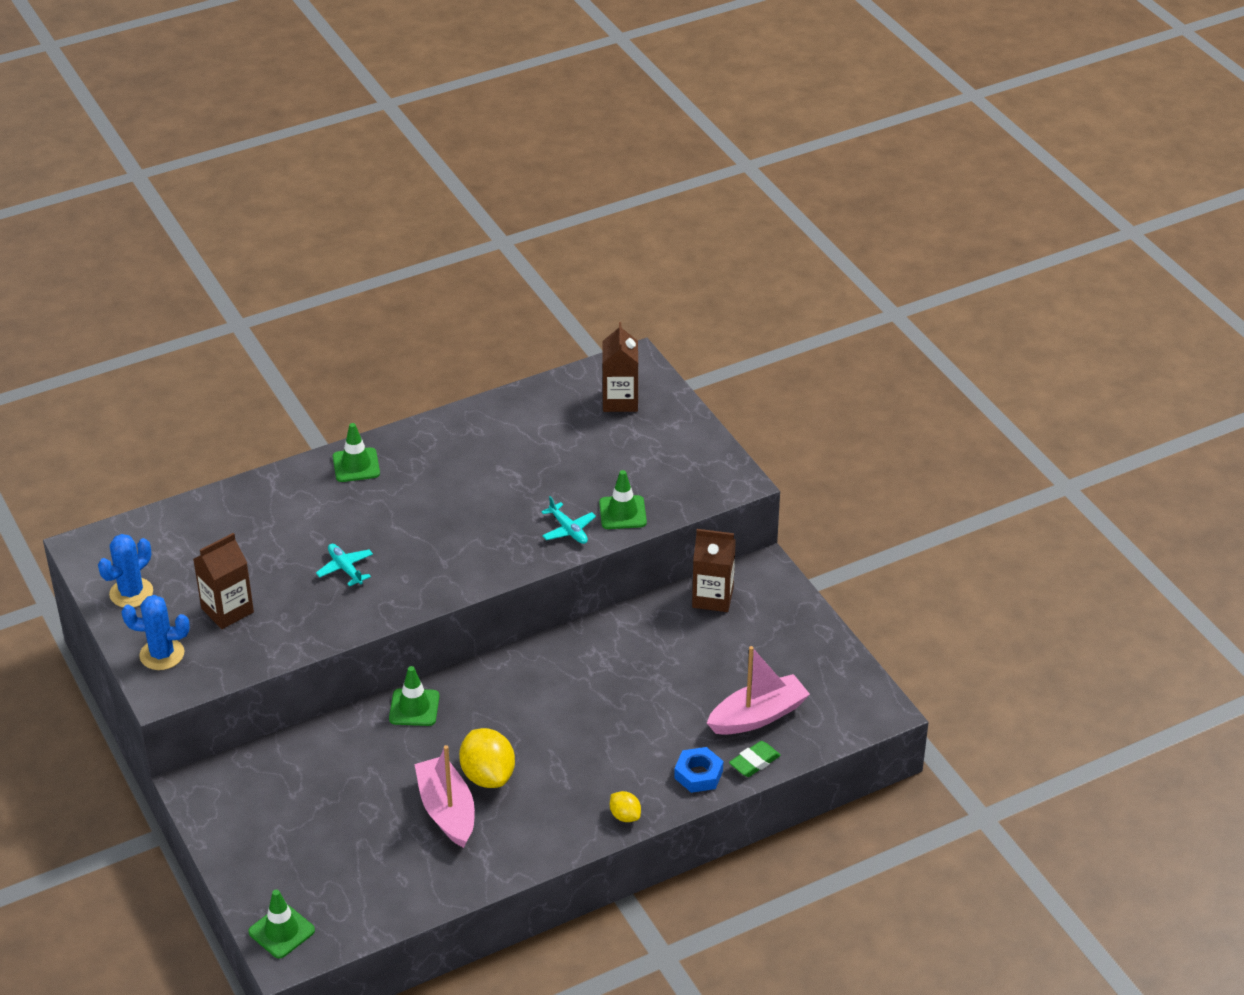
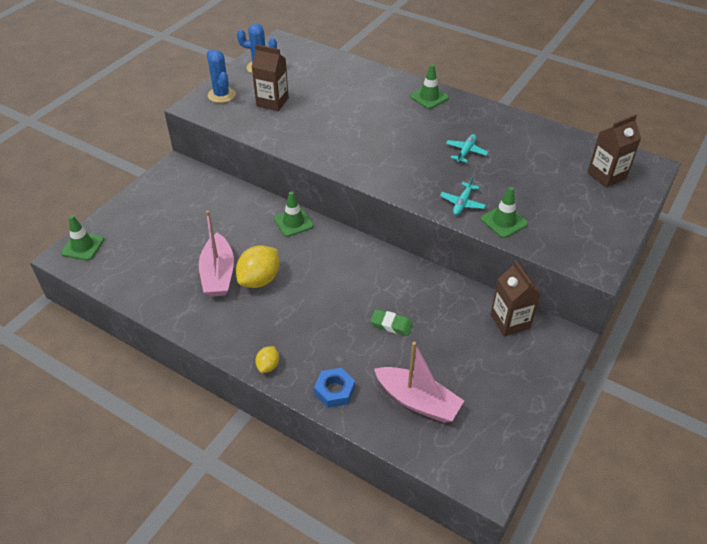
camera: 60 degrees right, 5 degrees up
(345, 568) = (342, 128): turquoise plane -> turquoise plane (466, 152)
(447, 810) = (218, 274): pink boat -> pink boat turned 135 degrees clockwise
(754, 762) = (370, 420): green eraser -> green eraser (391, 325)

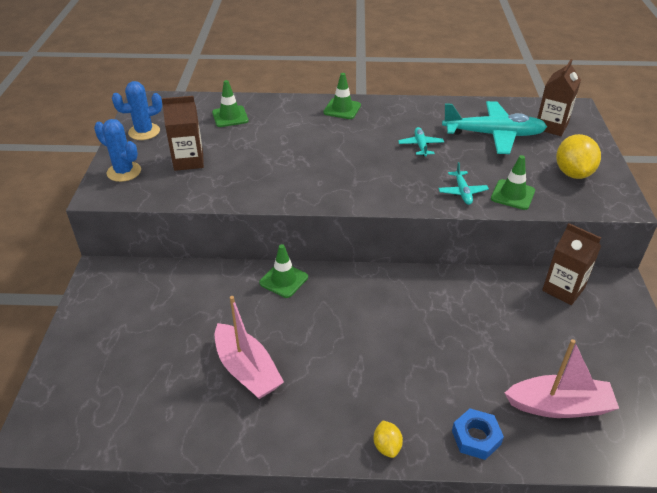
camera: 30 degrees left, 5 degrees down
(83, 246) = (48, 412): green traffic cone -> green traffic cone (230, 117)
(259, 280) = (298, 355): yellow lemon -> yellow lemon (573, 173)
(391, 325) = (468, 341): green eraser -> none
(542, 164) = (493, 135): none -> turquoise plane

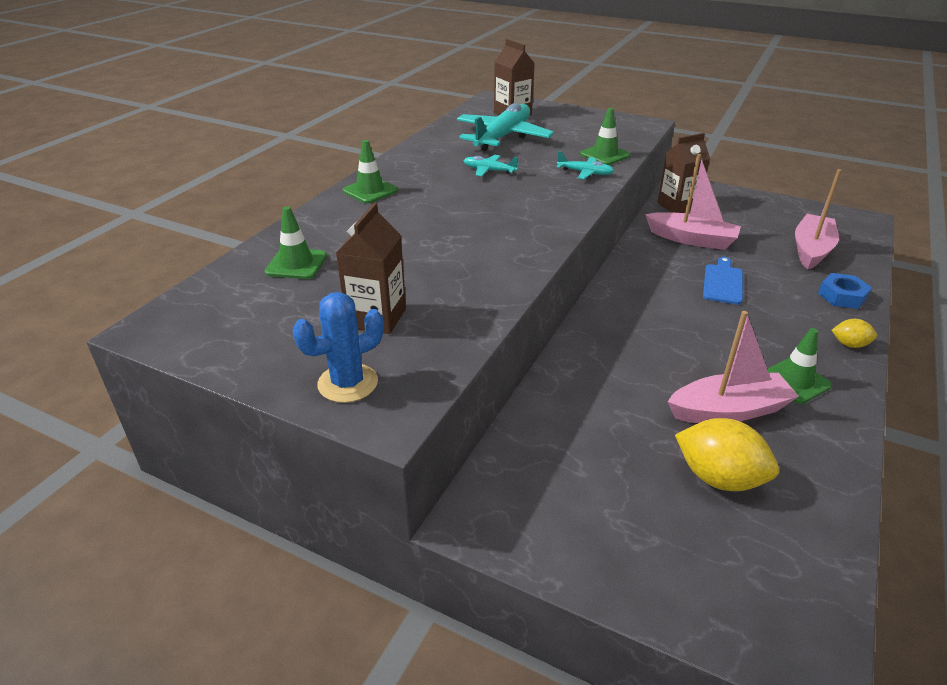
camera: 65 degrees left, 5 degrees down
(144, 132) = (248, 345): blue cactus -> none
(283, 280) = (587, 348): green traffic cone -> green traffic cone (794, 381)
(435, 343) = (723, 282): none -> blue cutting board
(501, 310) = (692, 239): none -> pink boat
(573, 173) = (590, 126): yellow lemon -> yellow lemon (719, 478)

